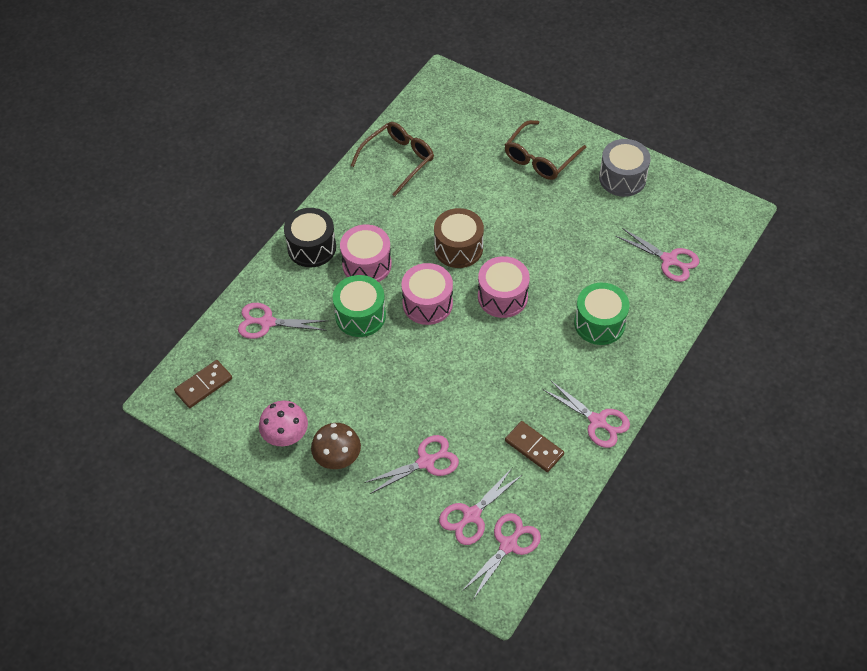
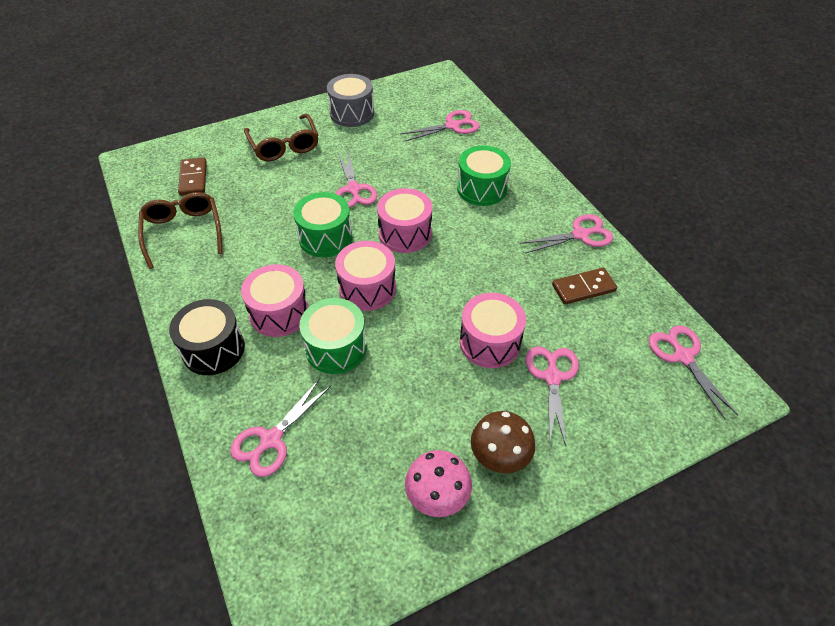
camera: 60 degrees left, 5 degrees down
(204, 385) = (303, 557): brown domino -> brown domino (193, 178)
(431, 407) = (490, 342): none -> pink drum
(458, 248) = (325, 237): brown drum -> green drum
(471, 515) = (635, 369): pink scissors -> pink scissors (353, 189)

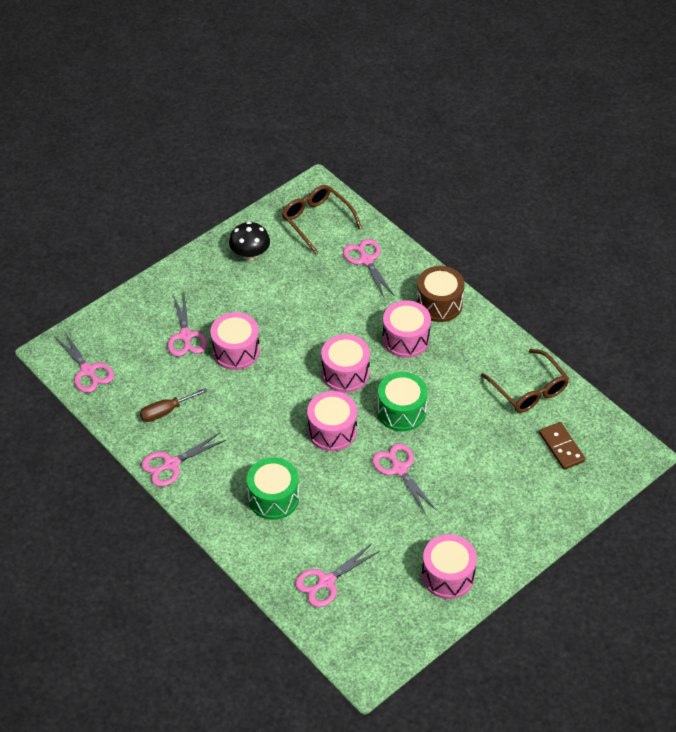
camera: 165 degrees right, 0 degrees up
(213, 349) = (439, 304): black drum -> brown drum
(271, 439) = (366, 260): pink scissors -> pink scissors turned 45 degrees counterclockwise
(284, 145) = (498, 510): brown glasses -> brown glasses (317, 221)
(336, 348) = (350, 323): green drum -> none
(352, 113) = (448, 576): grey drum -> pink drum
(437, 495) = (250, 254): pink mushroom -> black mushroom
(500, 455) = (215, 281): brown mushroom -> none
(583, 288) = (166, 411): brown domino -> brown screwdriver

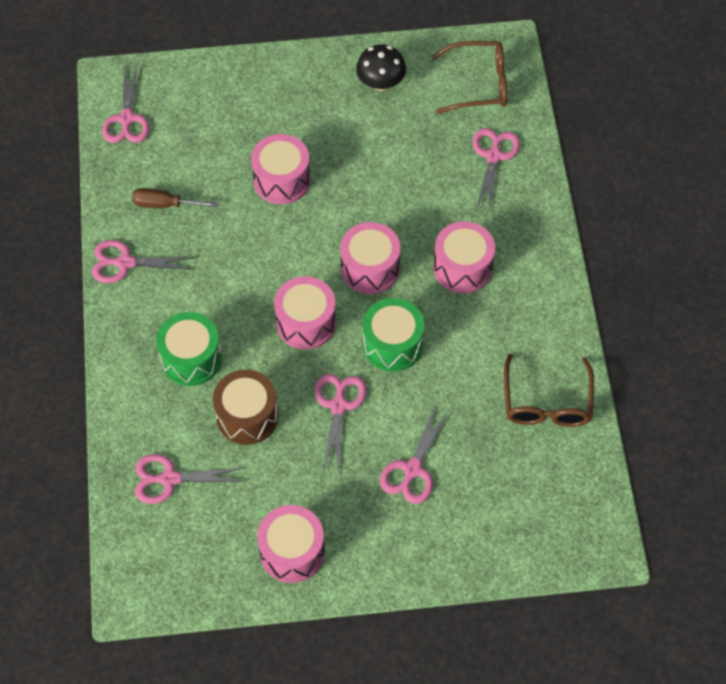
camera: 35 degrees right, 10 degrees up
(186, 336) = (246, 135): pink scissors -> pink scissors (412, 469)
(317, 221) = (478, 84): brown glasses -> brown glasses turned 90 degrees clockwise
(439, 304) = (530, 249): brown drum -> brown drum (247, 416)
(561, 447) = (527, 488): brown domino -> none

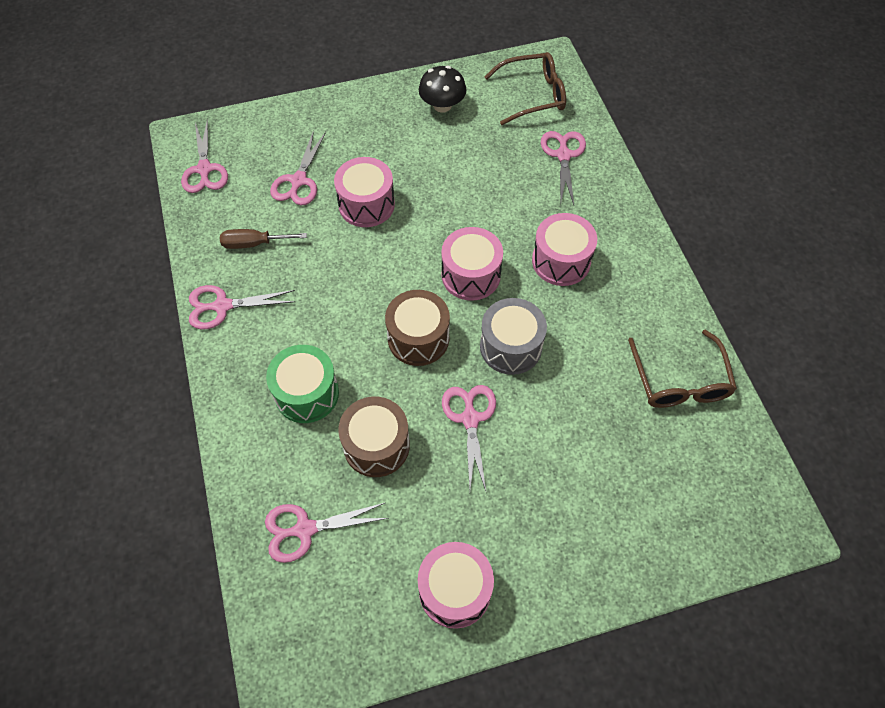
camera: 10 degrees left, 0 degrees up
(306, 323) = (418, 338): pink drum -> brown drum
(392, 344) = (510, 346): green drum -> grey drum
(412, 469) = (563, 474): pink scissors -> pink scissors (299, 181)

